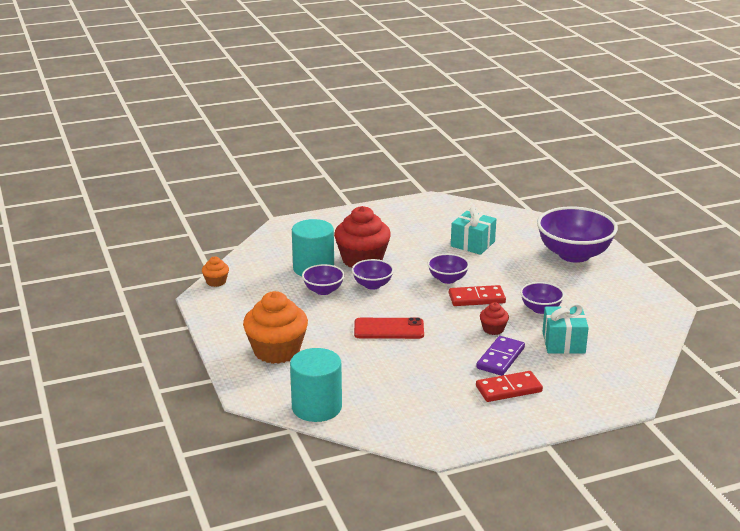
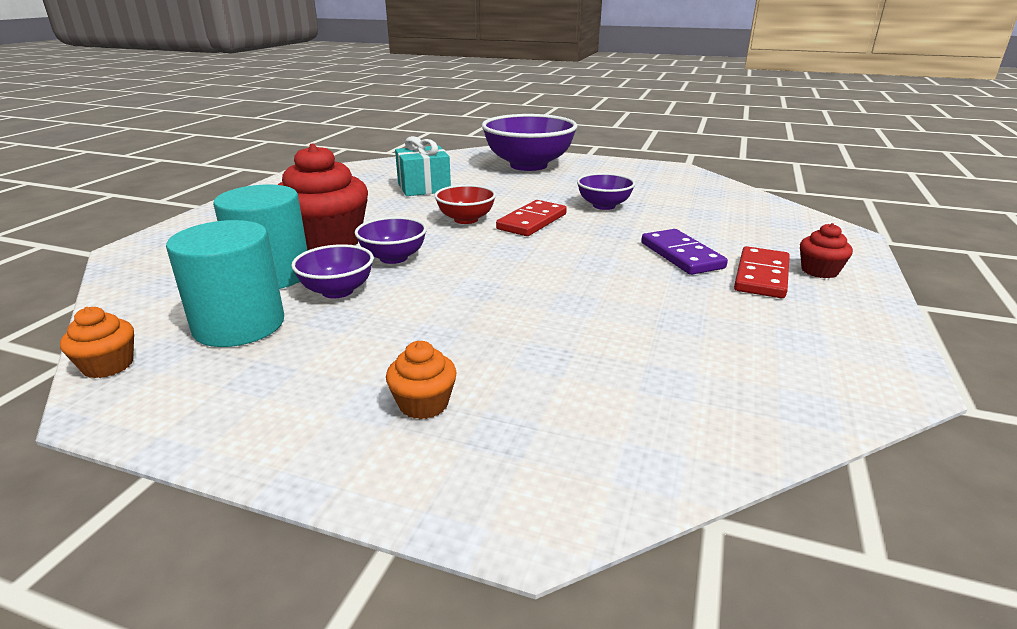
camera: 50 degrees left, 0 degrees up
(276, 351) = (423, 404): orange cupcake -> orange cupcake, size x0.47
(316, 407) = (667, 446): turquoise cylinder -> turquoise cylinder (239, 325)
(389, 329) = (515, 288): red phone -> none
(447, 279) = (466, 219): purple bowl -> red bowl
(493, 329) = (611, 237): red cupcake -> red cupcake (819, 271)
(563, 342) = (687, 219): turquoise gift -> none

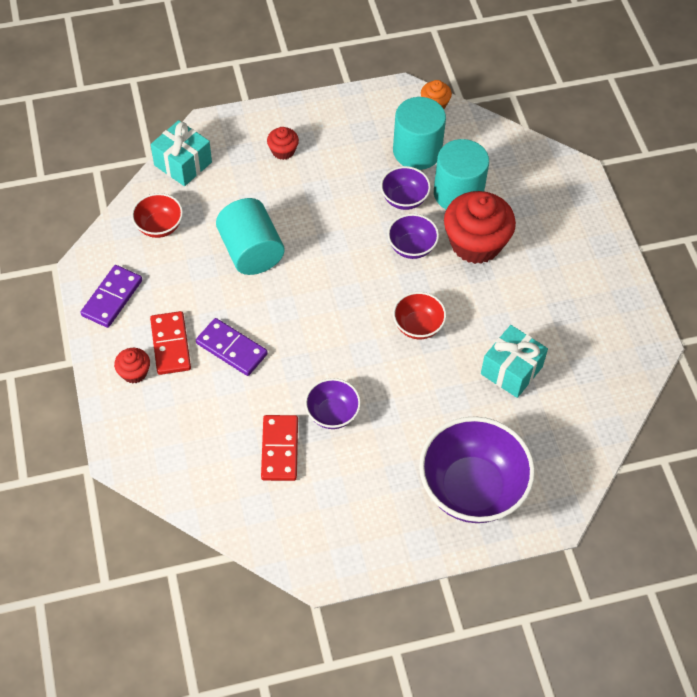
camera: 145 degrees right, 30 degrees up
(423, 404) = (283, 151): orange cupcake -> red cupcake
(532, 222) = (367, 349): red domino -> red domino (279, 449)
(595, 312) = (251, 251): none -> turquoise cylinder
(639, 464) = (183, 164): none -> turquoise gift
(736, 385) = (159, 226): none -> red bowl
(846, 333) = (112, 298): none -> purple domino

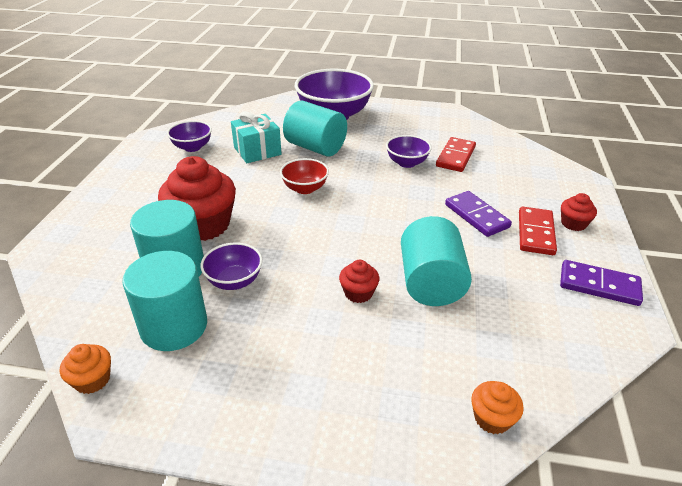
camera: 155 degrees left, 20 degrees down
(112, 298) = (599, 285): purple domino -> purple domino turned 60 degrees clockwise
(159, 226) = (537, 342): red bowl -> none
(183, 164) = (492, 418): turquoise gift -> orange cupcake
(283, 151) = (339, 386): red cupcake -> red cupcake (358, 293)
(411, 247) = (263, 239): purple bowl -> purple bowl (192, 147)
(451, 403) = (315, 147): none -> turquoise cylinder

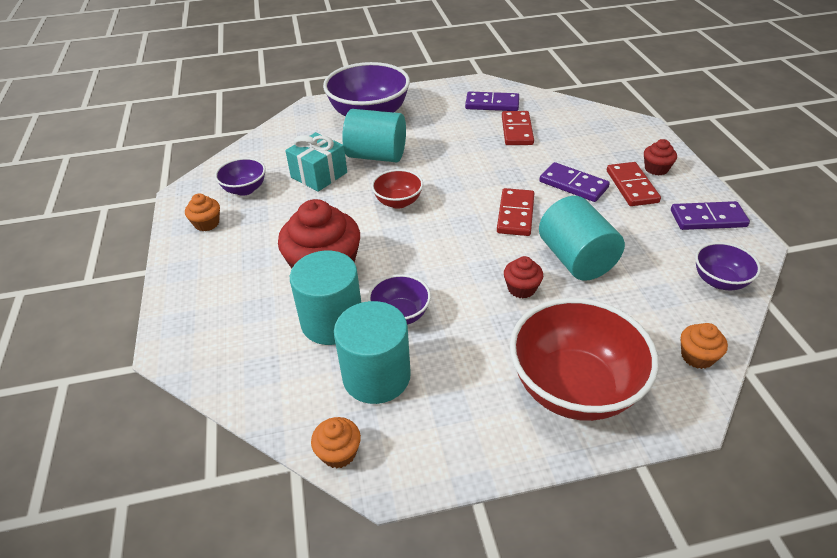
camera: 20 degrees left, 5 degrees up
(144, 165) = (207, 223): none -> orange cupcake
(341, 402) = (574, 387): none -> red bowl
(401, 227) = (515, 214): none -> red domino
(407, 163) = (476, 149): purple bowl -> purple bowl (719, 281)
(448, 130) = (492, 104): none -> purple domino

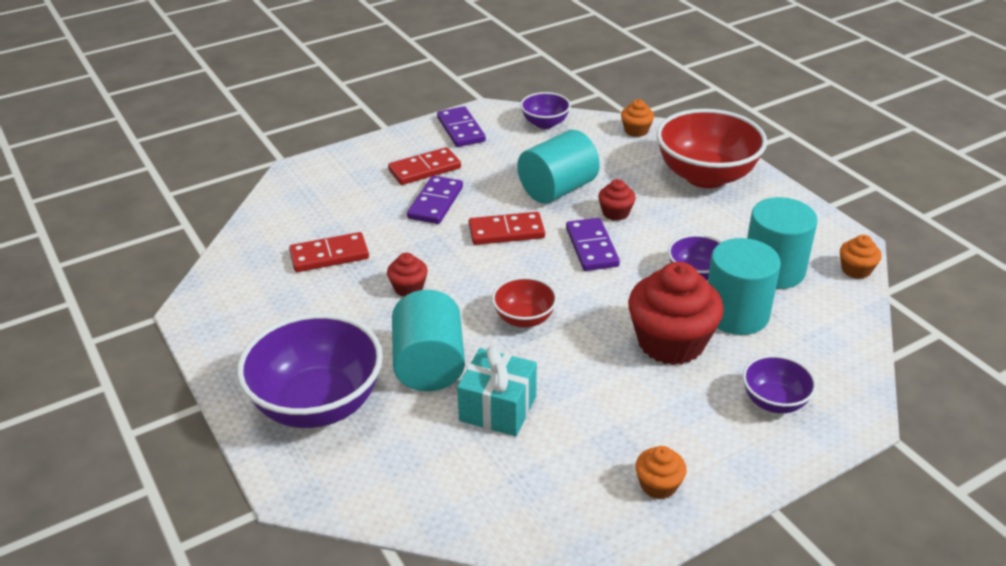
camera: 110 degrees left, 5 degrees down
(245, 189) = (566, 477): purple bowl -> purple bowl (774, 401)
(492, 104) = (259, 287): purple domino -> purple domino (591, 247)
(656, 169) = (386, 158): red cupcake -> red cupcake (408, 288)

